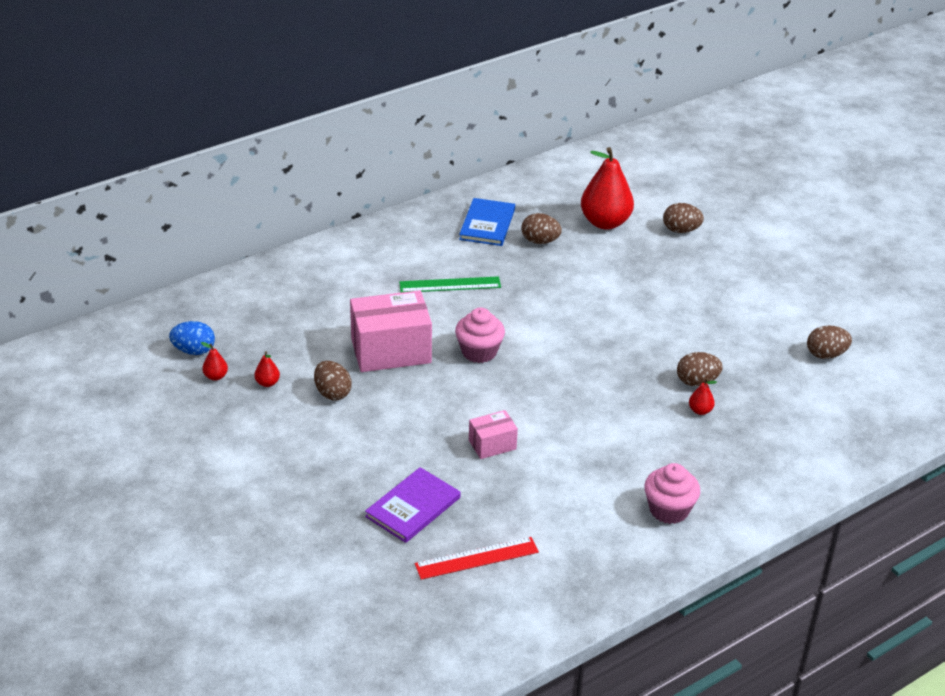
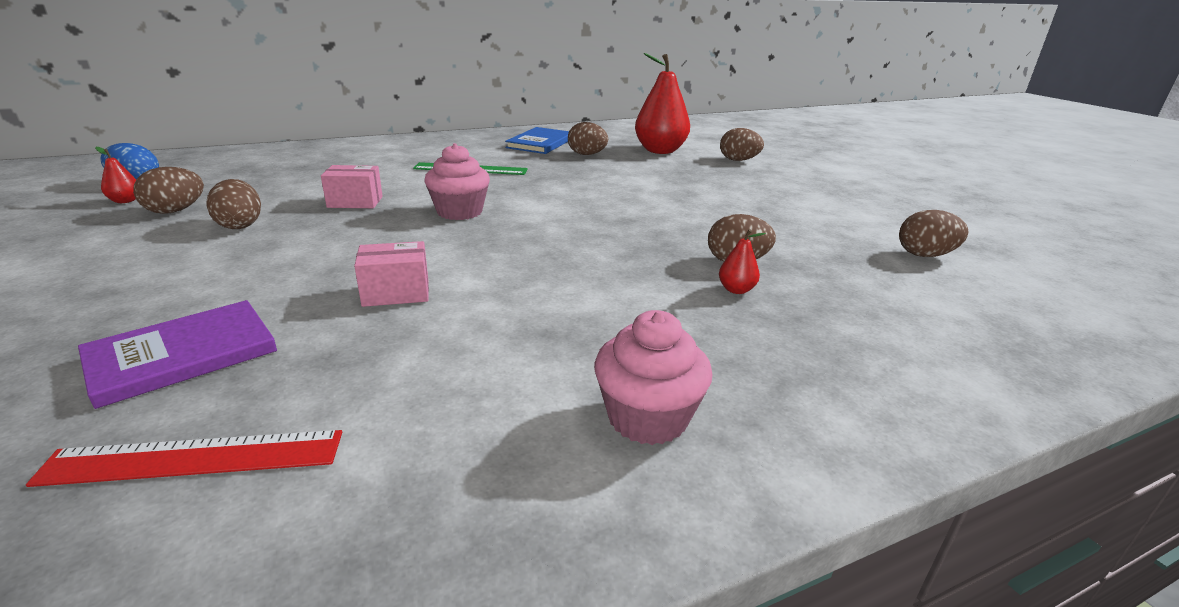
camera: 10 degrees right, 10 degrees down
(267, 383) = (175, 211): red pear -> brown egg
(391, 351) = (355, 202): pink box -> pink box, size x0.51

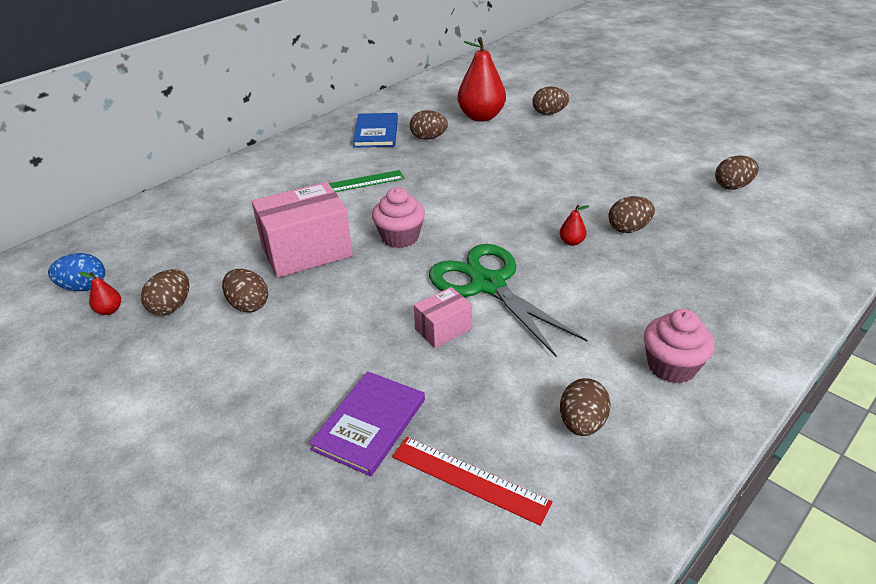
camera: 20 degrees left, 10 degrees up
(195, 457) = (469, 479): red ruler -> red ruler turned 60 degrees clockwise
(355, 202) = (306, 251): pink box -> pink box, size x1.94
(432, 444) = (582, 423): none -> brown egg
(501, 268) = (488, 284): none -> green scissors
(736, 290) = (646, 255): red pear -> red pear (571, 242)

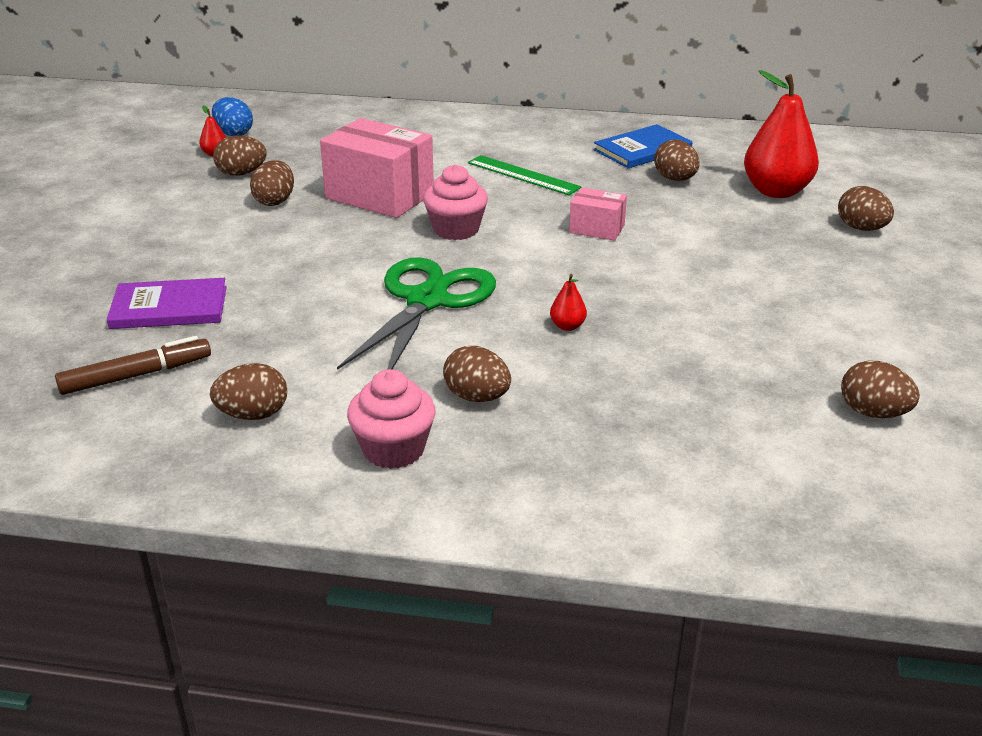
camera: 55 degrees right, 5 degrees down
(443, 329) = (329, 299): pink box -> pink box (597, 229)
(469, 479) = (136, 375): red ruler -> brown marker
(628, 229) = (645, 356): brown egg -> brown egg (477, 397)

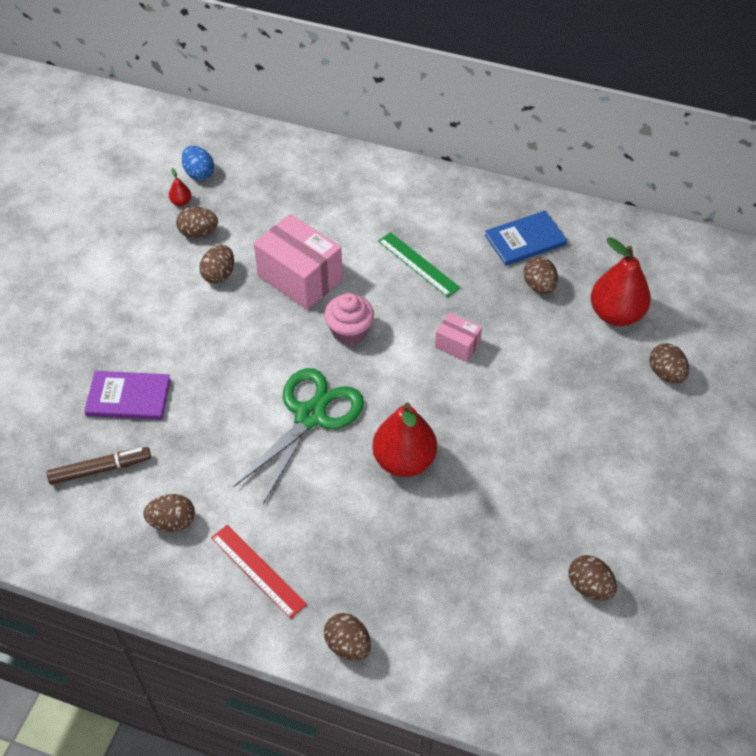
camera: 10 degrees right, 20 degrees up
(393, 449) = (258, 570): pink cupcake -> red ruler
(477, 397) = (323, 527): brown egg -> brown egg (348, 645)
(567, 326) = (404, 460): red pear -> red pear, size x2.41

